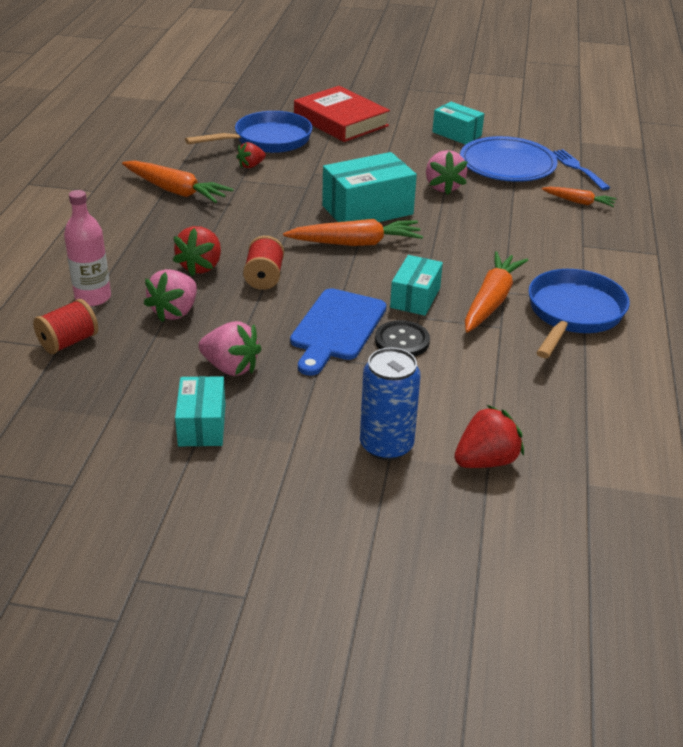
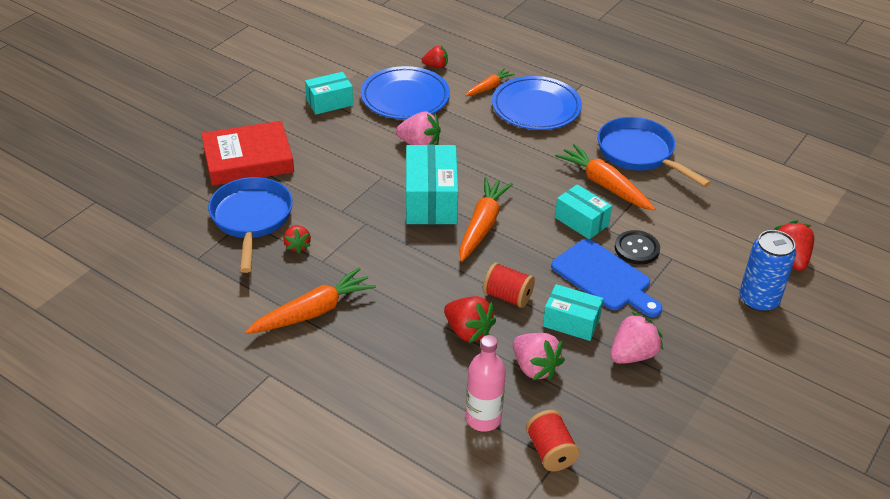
camera: 65 degrees left, 5 degrees up
(202, 425) = (702, 392): turquoise box -> turquoise box (571, 322)
(577, 168) = (436, 66): blue fork -> red strawberry
(578, 234) = (536, 107): none -> blue plate

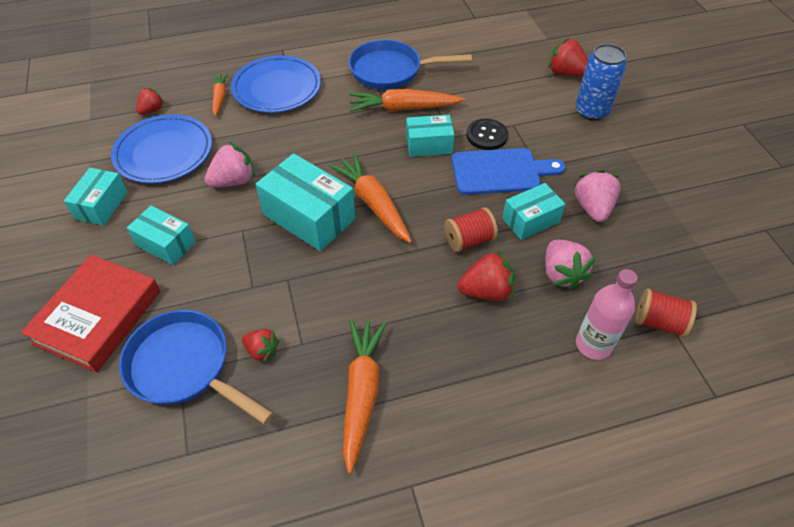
camera: 50 degrees left, 10 degrees up
(331, 150) = (166, 244): none -> turquoise box
(534, 368) = (561, 274): pink strawberry -> pink strawberry turned 75 degrees clockwise

